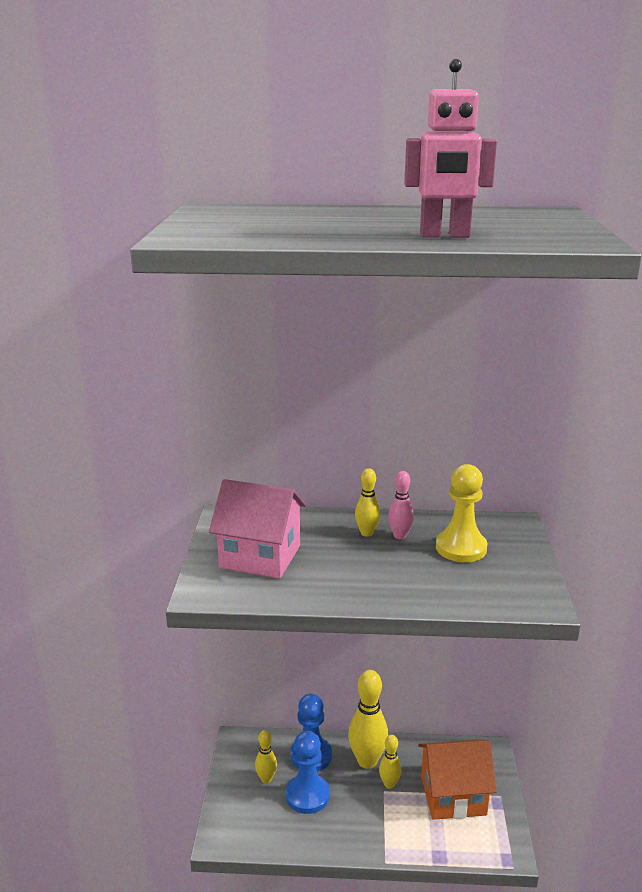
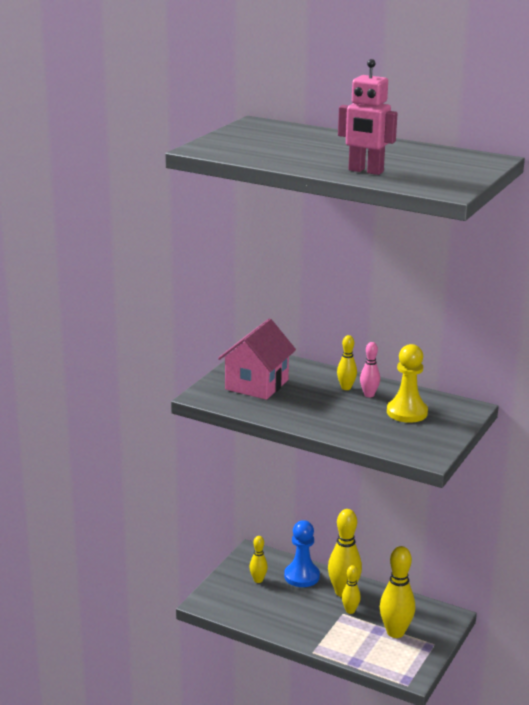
camera: 25 degrees right, 0 degrees up
(260, 556) = (256, 385): pink house -> pink house turned 75 degrees clockwise
(307, 795) = (282, 598): blue pawn -> none
(453, 796) = (395, 632): orange house -> yellow bowling pin

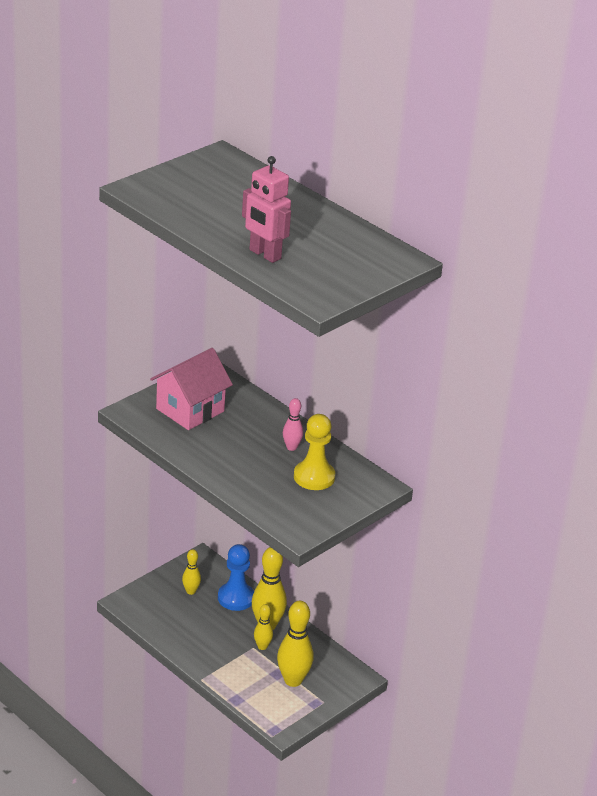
camera: 15 degrees right, 10 degrees up
(346, 388) = (275, 434): yellow bowling pin -> none

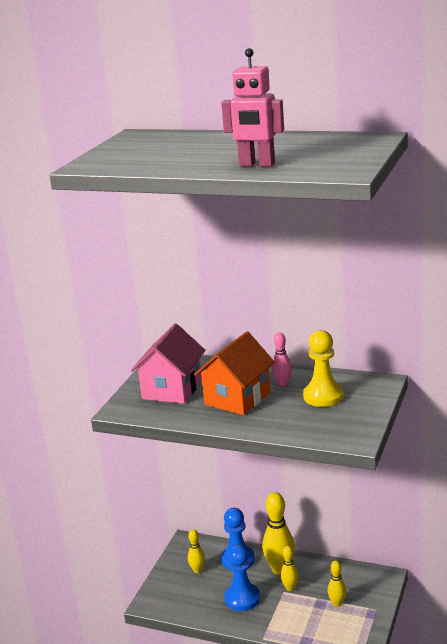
camera: 20 degrees left, 10 degrees down
(211, 636) = (242, 598): none -> blue pawn
(237, 445) = (237, 398): none -> orange house
(293, 680) = (337, 603): yellow bowling pin -> yellow bowling pin, size x0.55

